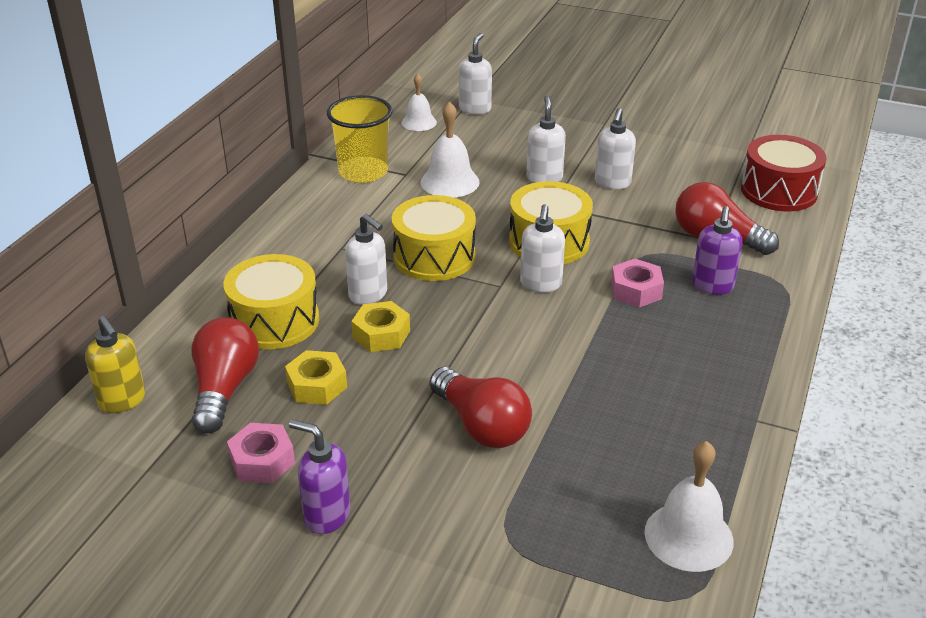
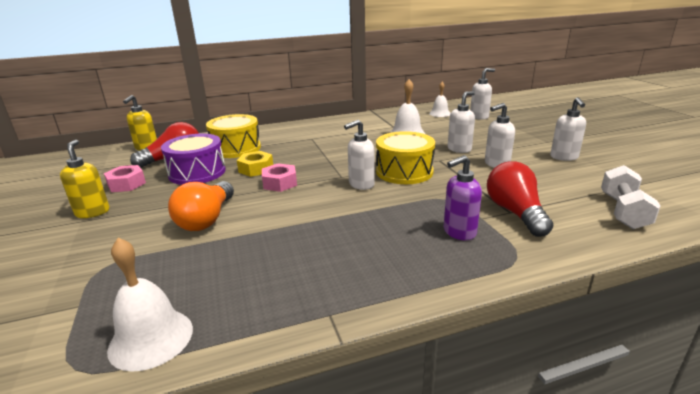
camera: 50 degrees right, 10 degrees down
(317, 385) = (197, 172): yellow nut -> purple drum
(326, 516) = (92, 212): purple soap dispenser -> yellow soap dispenser
(363, 172) = (377, 120): yellow cup -> none
(368, 295) = (283, 155): white soap dispenser -> white soap dispenser (564, 157)
(434, 256) = (338, 155): yellow drum -> none
(481, 425) = (206, 219): red light bulb -> orange light bulb
(636, 290) = (405, 210): pink nut -> pink nut (280, 183)
(779, 191) = (623, 211): red drum -> white dumbbell

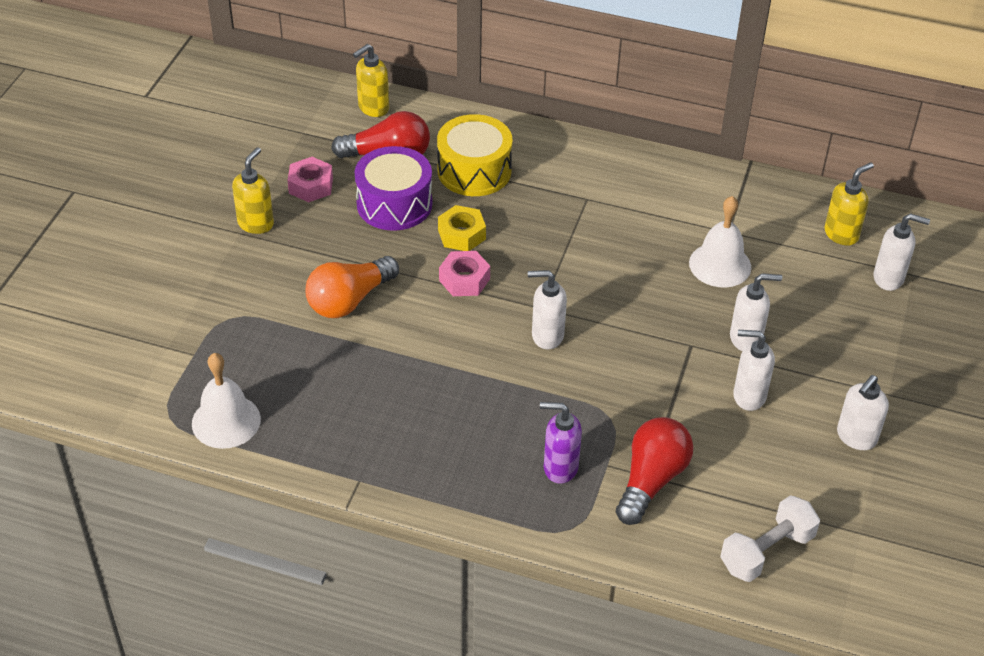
camera: 35 degrees right, 20 degrees up
(404, 171) = (621, 342): yellow drum -> none
(440, 113) = (841, 234): white bell -> yellow soap dispenser

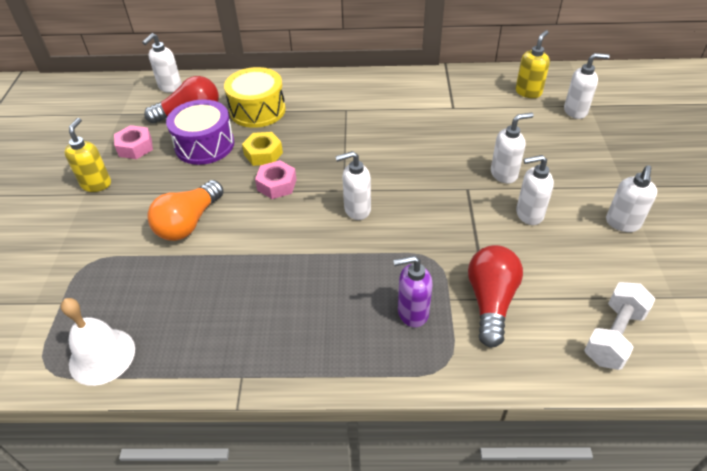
camera: 15 degrees left, 0 degrees up
(373, 108) = (170, 87): yellow soap dispenser -> white soap dispenser
(720, 265) = (459, 130): white bell -> none

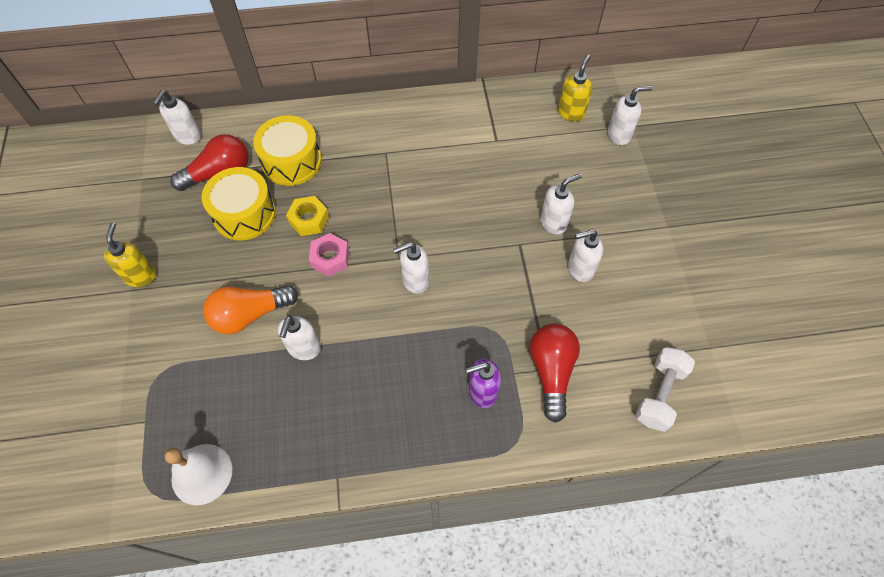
camera: 10 degrees left, 15 degrees up
(135, 147) = (170, 224): pink nut -> none
(189, 223) = (250, 314): orange light bulb -> orange light bulb turned 45 degrees clockwise
(204, 145) = (244, 214): purple drum -> yellow drum
(622, 223) = (666, 271): white soap dispenser -> white soap dispenser (304, 349)

